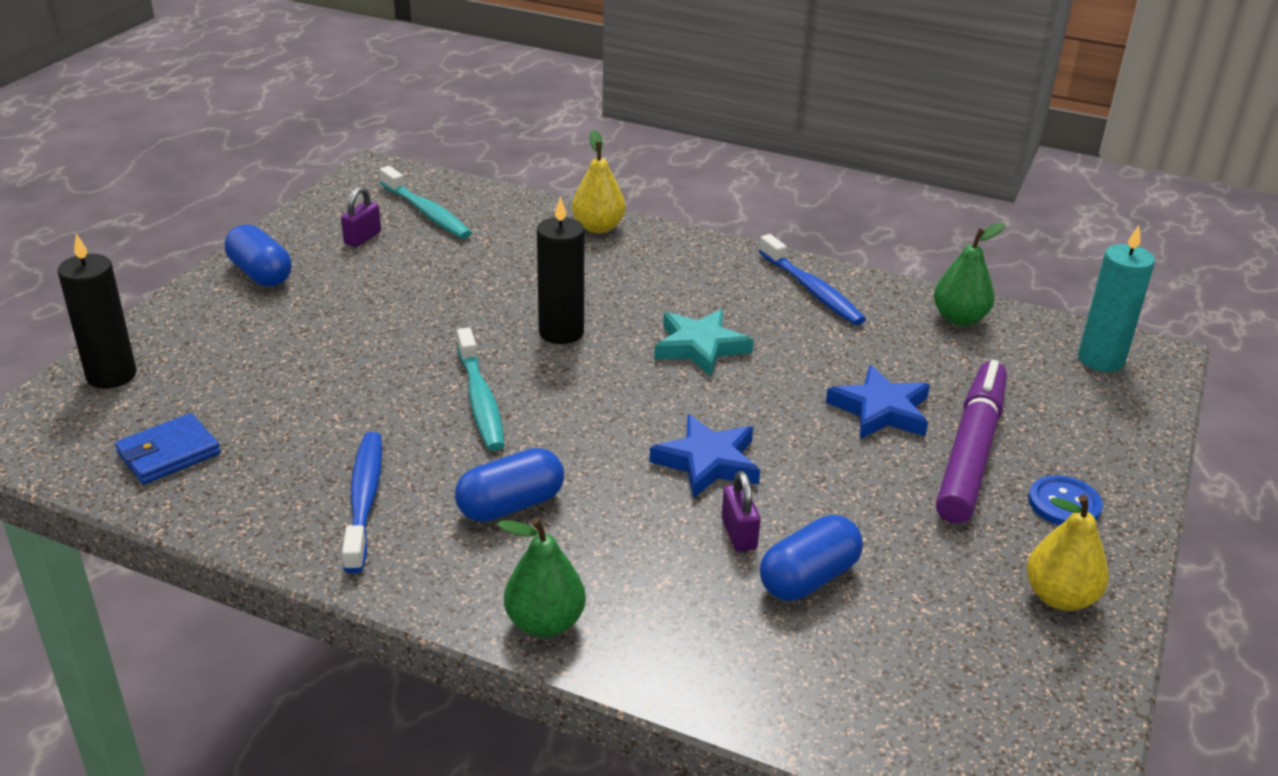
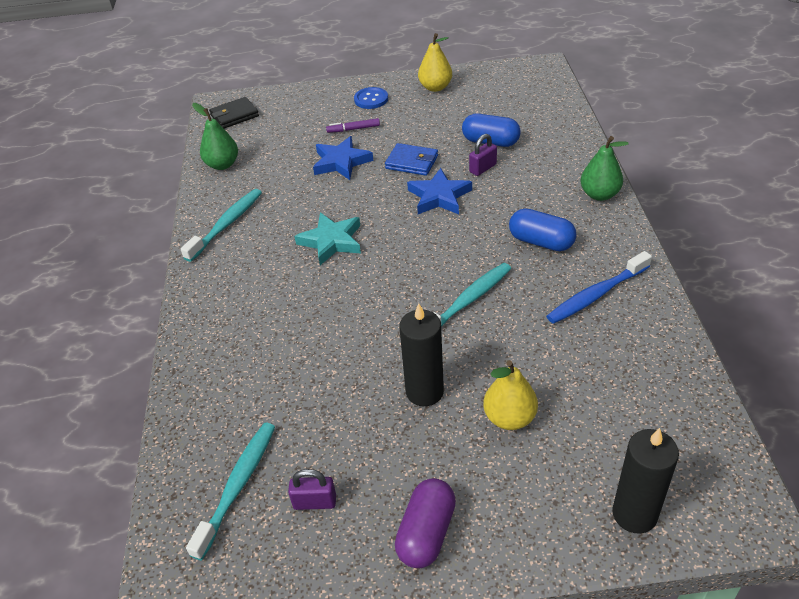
camera: 115 degrees left, 10 degrees up
(169, 453) = (660, 407): blue wallet -> blue wallet (412, 162)
(260, 274) = (426, 533): blue capsule -> purple capsule
(561, 332) = (364, 305): black candle -> black candle (424, 391)
(598, 227) = (198, 359): yellow pear -> yellow pear (509, 418)
(812, 290) = (226, 224): blue toothbrush -> turquoise toothbrush
(971, 452) = (353, 129): purple marker -> purple marker, size x0.41
(1101, 360) = (234, 115): turquoise candle -> black wallet

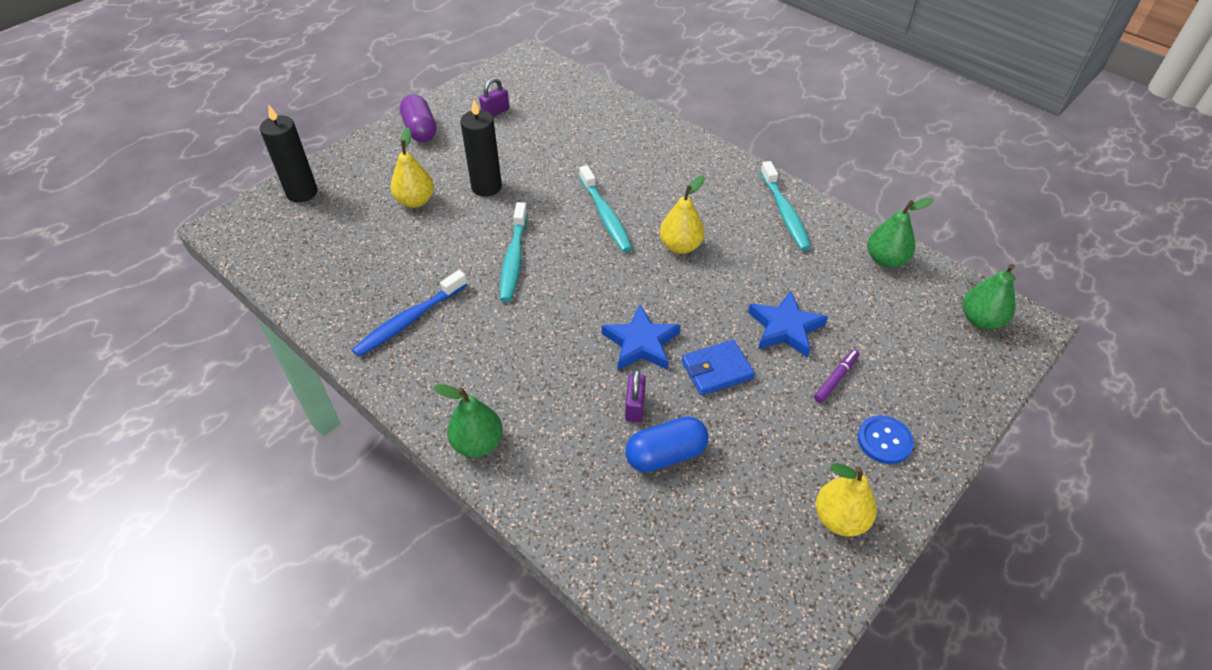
camera: 135 degrees right, 5 degrees up
(234, 115) = (980, 320): black wallet -> green pear
(238, 486) = (546, 98): turquoise toothbrush -> turquoise toothbrush (605, 216)
(331, 241) = (680, 246): turquoise star -> yellow pear
(541, 242) = (496, 347): blue capsule -> none
(596, 295) = (409, 320): blue toothbrush -> blue toothbrush turned 150 degrees counterclockwise

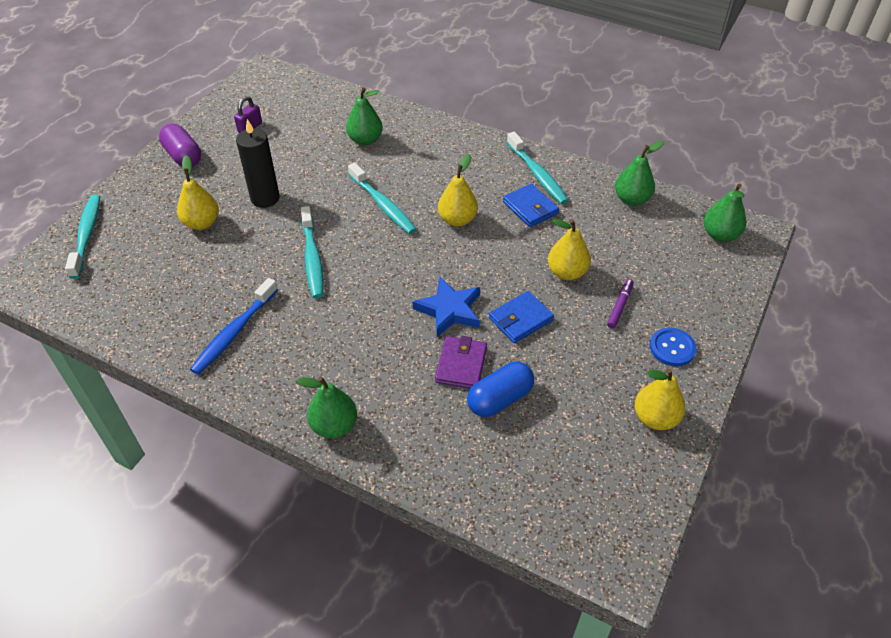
camera: 15 degrees left, 0 degrees up
(302, 192) = (87, 235): black candle -> turquoise toothbrush
(609, 144) = (365, 140): none -> green pear
(634, 407) = (461, 365): purple padlock -> purple wallet
(765, 248) = (530, 208): none -> blue wallet
(785, 328) = (566, 272): blue star -> yellow pear

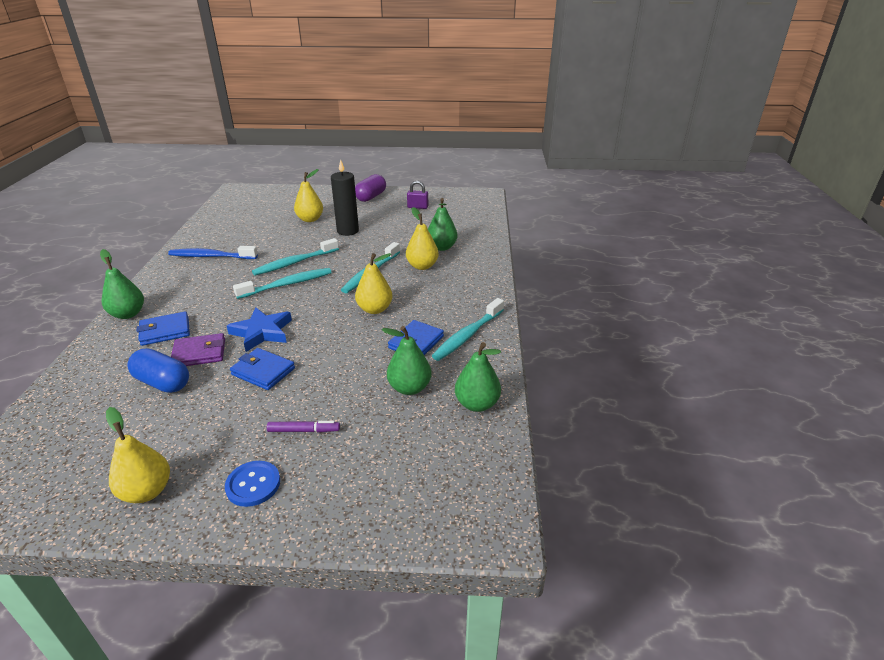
camera: 65 degrees right, 15 degrees down
(87, 235) = (281, 194): turquoise toothbrush -> turquoise toothbrush (287, 284)
(398, 391) = (165, 331): none -> blue wallet
(566, 272) = (337, 384): yellow pear -> yellow pear (422, 266)
(720, 235) = (465, 491): green pear -> green pear (409, 388)

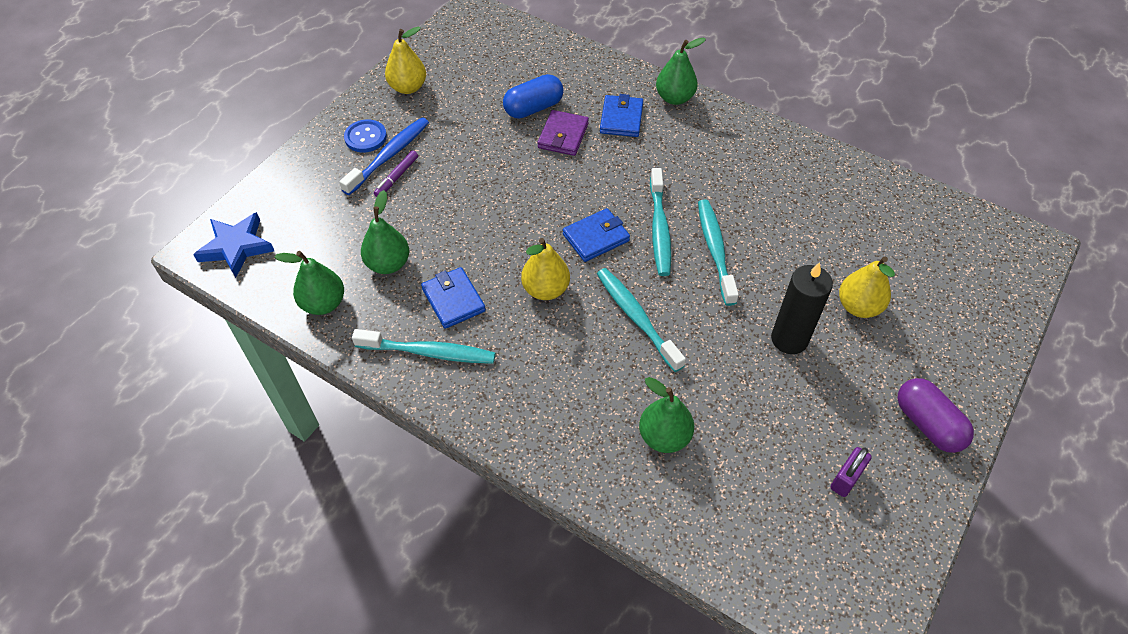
camera: 120 degrees right, 20 degrees up
(211, 256) = (780, 177): blue toothbrush -> blue toothbrush (389, 156)
(262, 332) = (568, 184): blue star -> blue star (236, 247)
(263, 371) = (499, 171): blue wallet -> blue wallet (596, 237)
(422, 266) = (620, 384): yellow pear -> none
(467, 335) = (429, 352): turquoise toothbrush -> turquoise toothbrush turned 120 degrees clockwise

